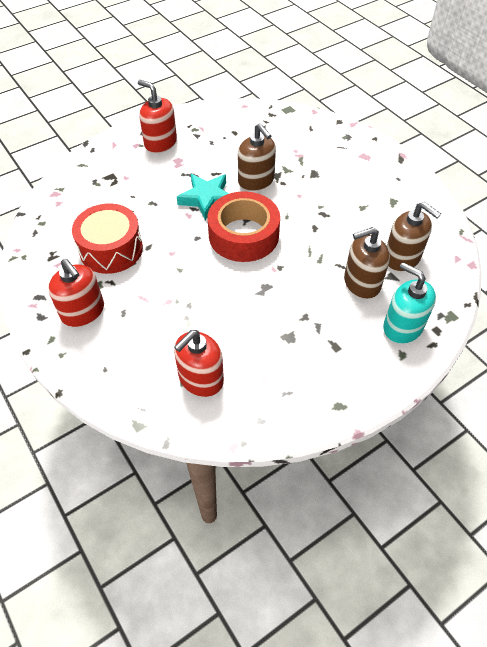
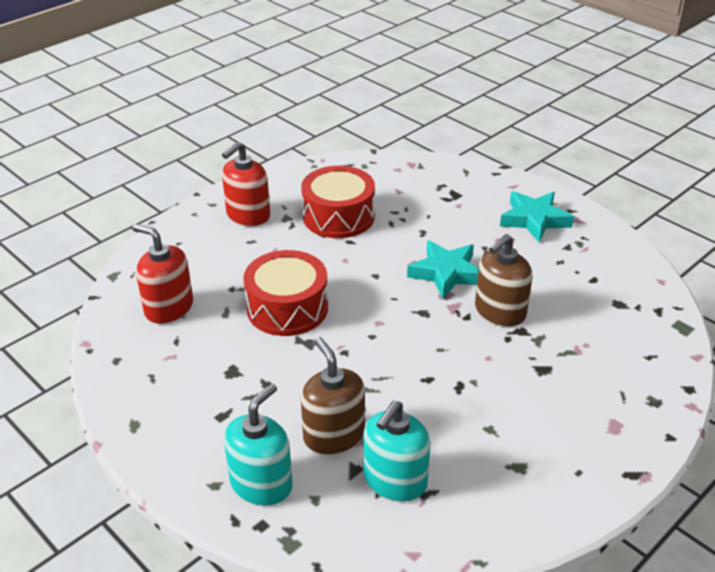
camera: 80 degrees right, 15 degrees down
(160, 143) = (534, 220): red soap dispenser -> turquoise star
(222, 295) = (287, 308): none -> red drum
(243, 235) = (391, 313): red tape -> none
(402, 258) = (395, 480): brown soap dispenser -> turquoise soap dispenser

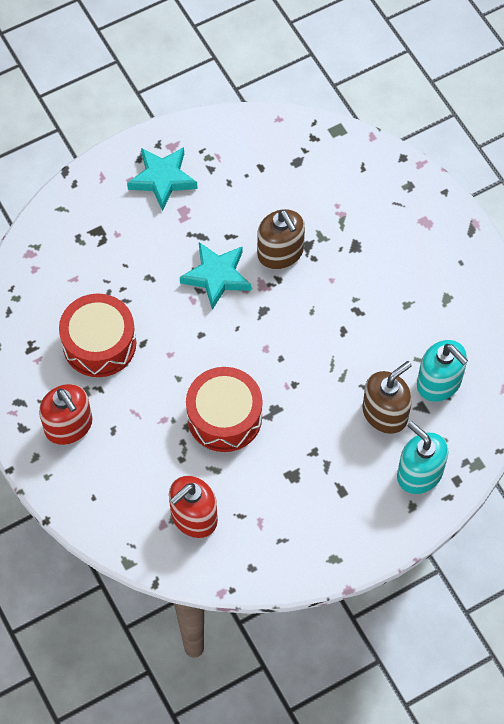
camera: 75 degrees left, 25 degrees up
(334, 435) = (385, 413): brown soap dispenser -> brown soap dispenser turned 150 degrees clockwise

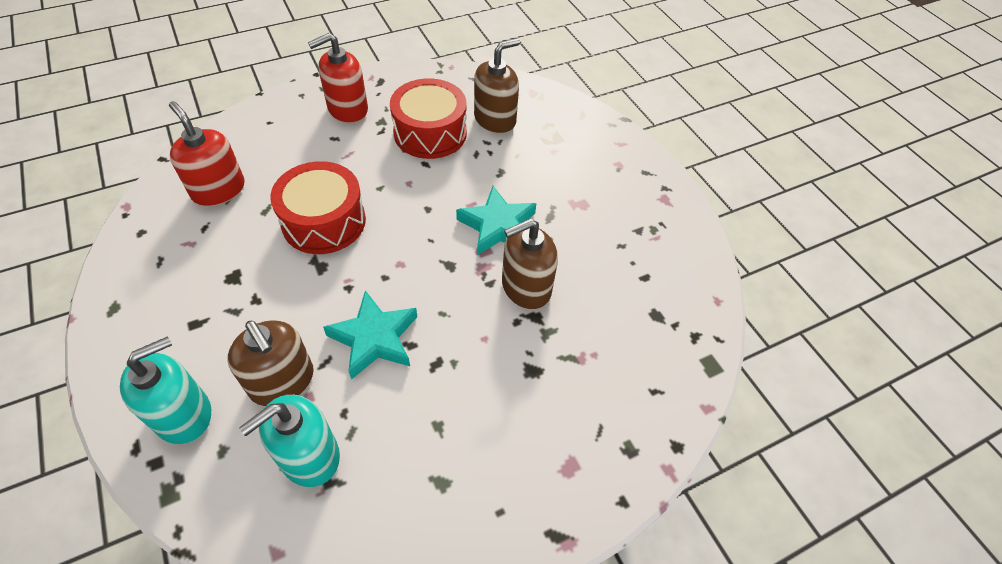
camera: 90 degrees right, 10 degrees down
(75, 286) = (495, 120): none -> brown soap dispenser
(162, 179) = (621, 189): turquoise star -> turquoise star (374, 338)

